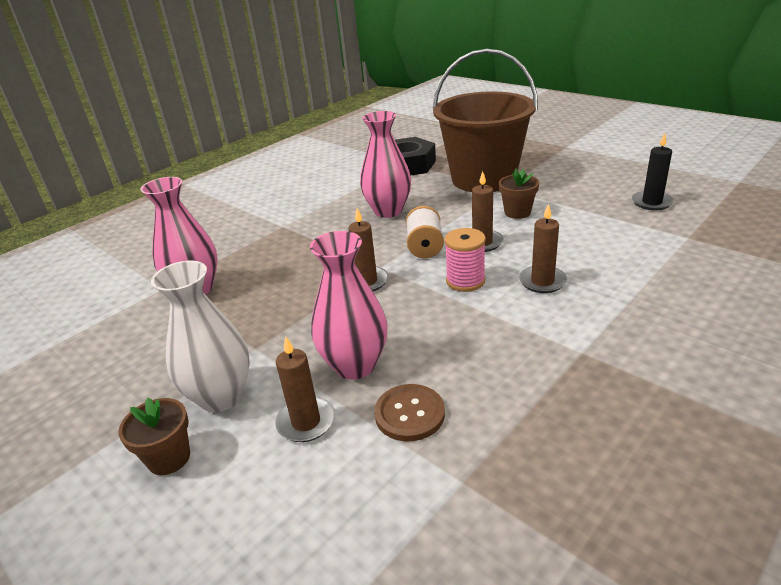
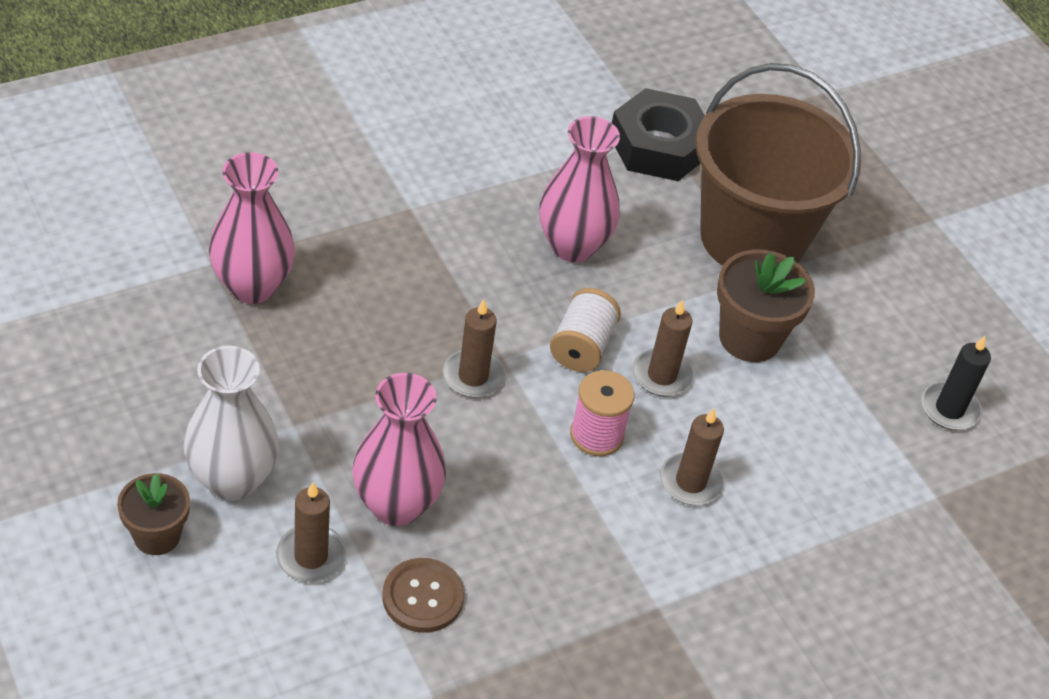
camera: 10 degrees right, 15 degrees up
(517, 212) = (749, 338): brown flower pot -> brown flower pot, size x1.55

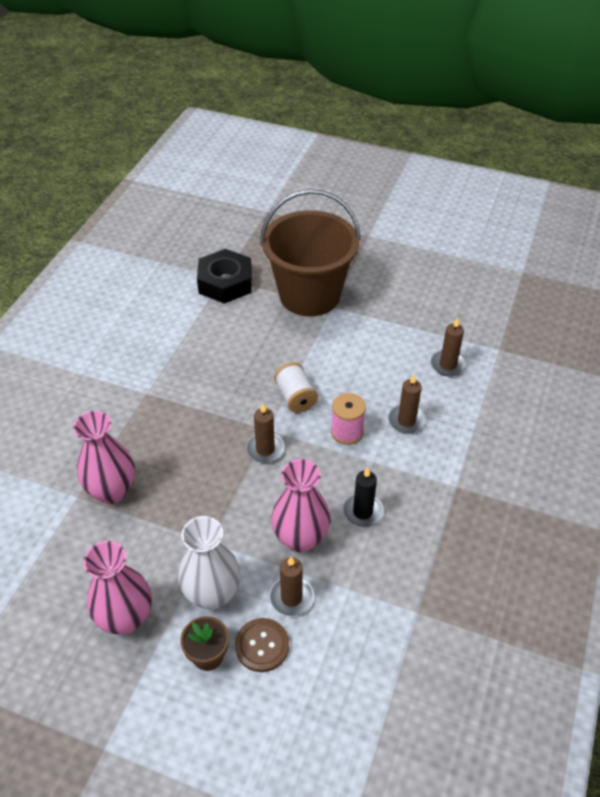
camera: 35 degrees left, 0 degrees up
(423, 597) = (361, 570): brown button -> brown button (262, 645)
(572, 246) = (240, 355): pink vase -> pink vase (126, 618)
(662, 375) = (342, 383): brown candle -> brown candle (448, 365)
(749, 338) = (357, 339): brown flower pot -> none
(949, 409) = (462, 309): black candle -> black candle (362, 512)

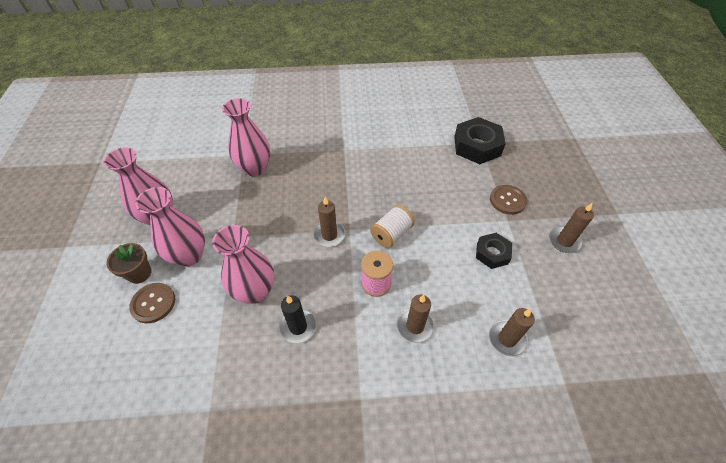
camera: 65 degrees right, 5 degrees up
(212, 594) = (189, 255): white vase -> pink vase
(291, 597) = (199, 306): brown candle -> brown candle (564, 241)
(309, 295) = (507, 200): brown bucket -> brown button
(361, 334) = (492, 253): none -> black nut

